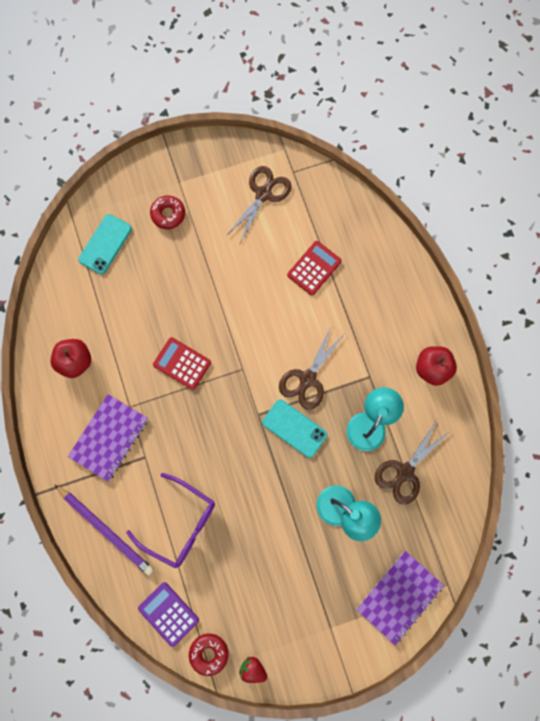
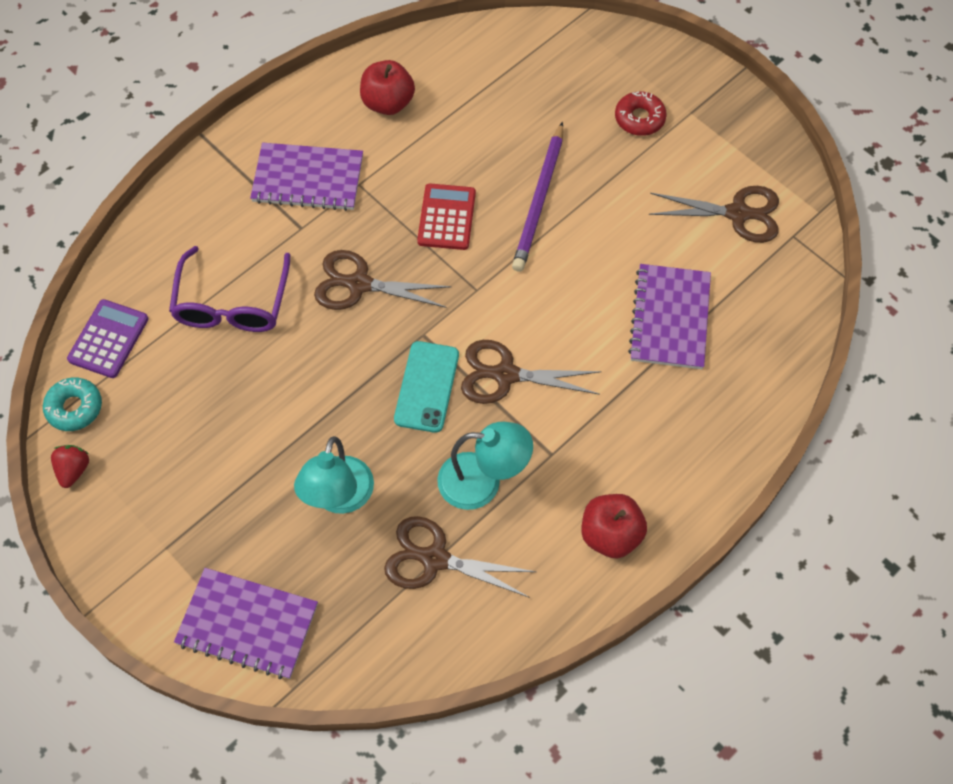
camera: 65 degrees right, 15 degrees down
(105, 244) = (557, 70): turquoise phone -> none
(106, 530) = (188, 225): purple pencil -> purple pencil (539, 200)
(204, 438) = (359, 284): none -> brown scissors
(209, 653) = (74, 408): red donut -> turquoise donut
(314, 268) = (669, 318): red calculator -> purple notebook

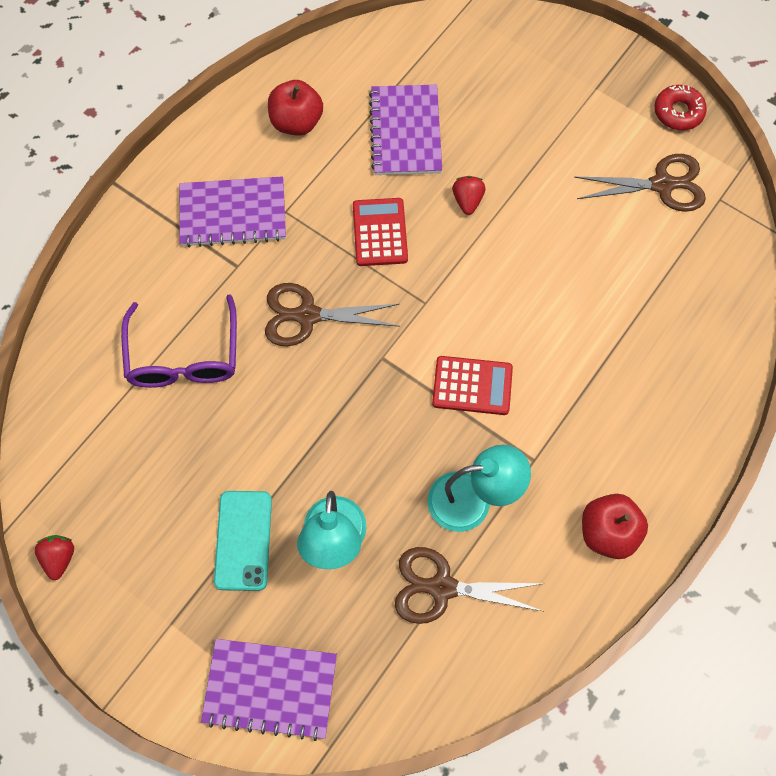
camera: 10 degrees left, 5 degrees up
(74, 408) = (46, 492): turquoise donut -> none
(108, 339) = (66, 414): purple calculator -> none
(427, 387) = (397, 411): turquoise phone -> turquoise phone (243, 540)
(506, 375) = (472, 386): brown scissors -> red calculator
(539, 200) = (467, 201): purple pencil -> red strawberry
(639, 118) = (547, 102): red donut -> red donut (678, 112)
(669, 318) = (619, 302): purple notebook -> purple notebook (405, 132)

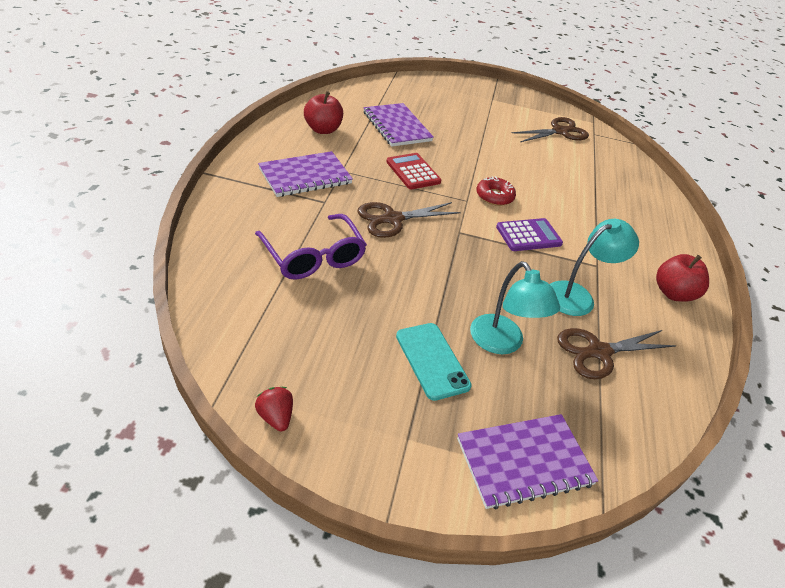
camera: 30 degrees left, 25 degrees down
(467, 201) = (457, 151): red strawberry -> none
(472, 386) = (528, 235): red calculator -> purple calculator
(678, 112) = (543, 104): red donut -> red donut (494, 196)

